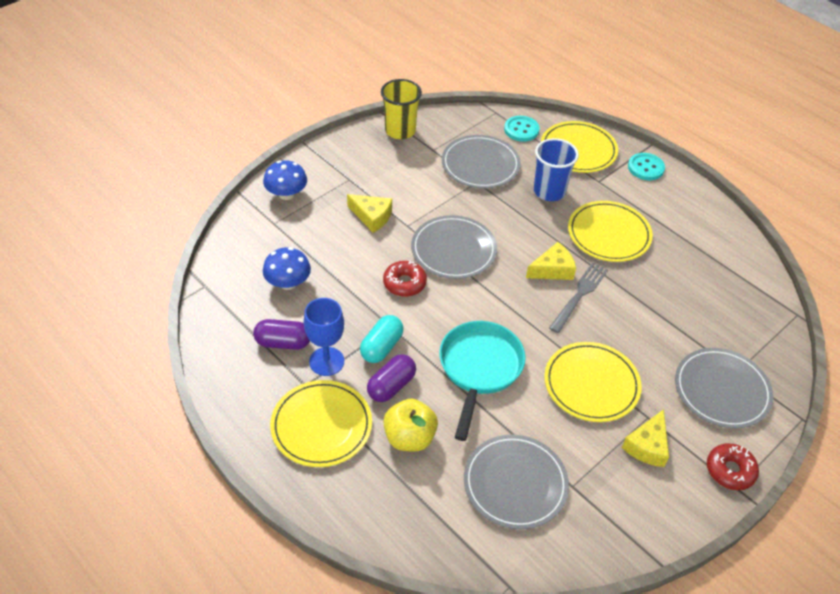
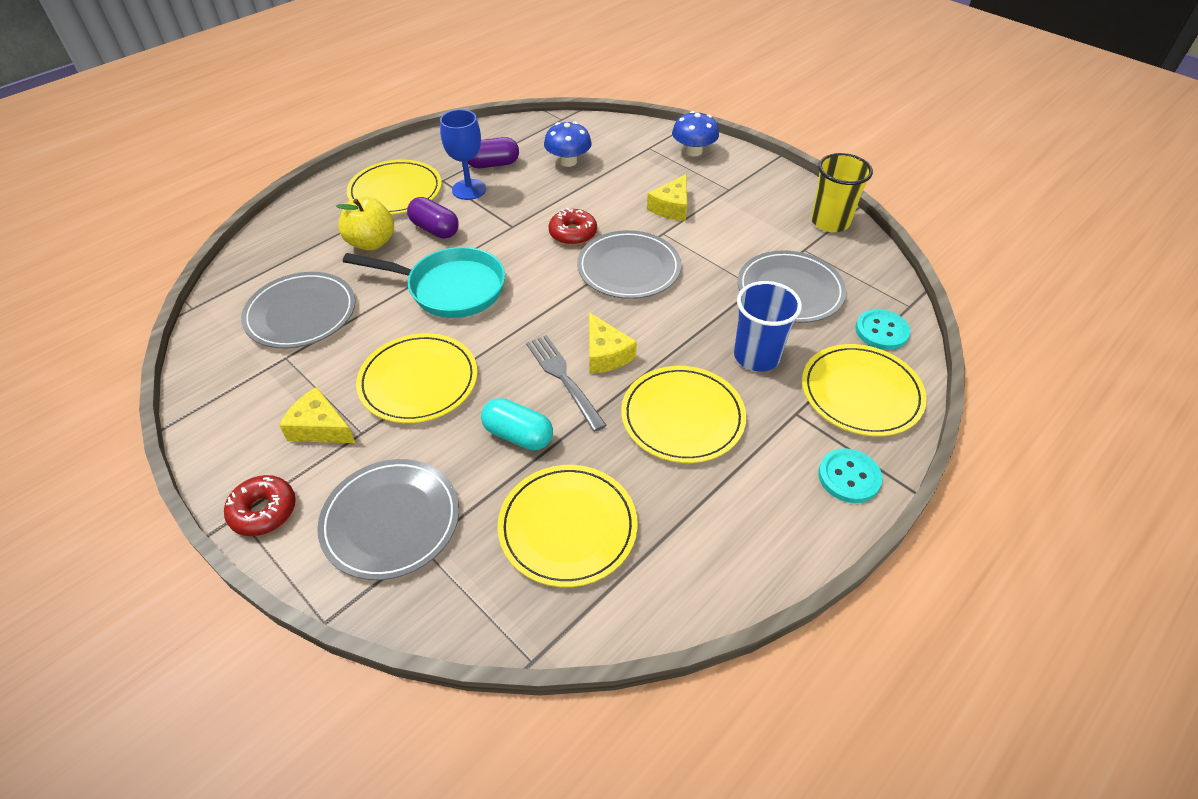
camera: 90 degrees right, 0 degrees up
(283, 342) = (493, 164): purple capsule -> purple capsule turned 75 degrees clockwise
(381, 347) = (485, 221): turquoise capsule -> turquoise capsule (518, 435)
(579, 295) = (563, 378): grey fork -> grey fork turned 150 degrees counterclockwise
(706, 296) = (568, 527): none -> yellow plate

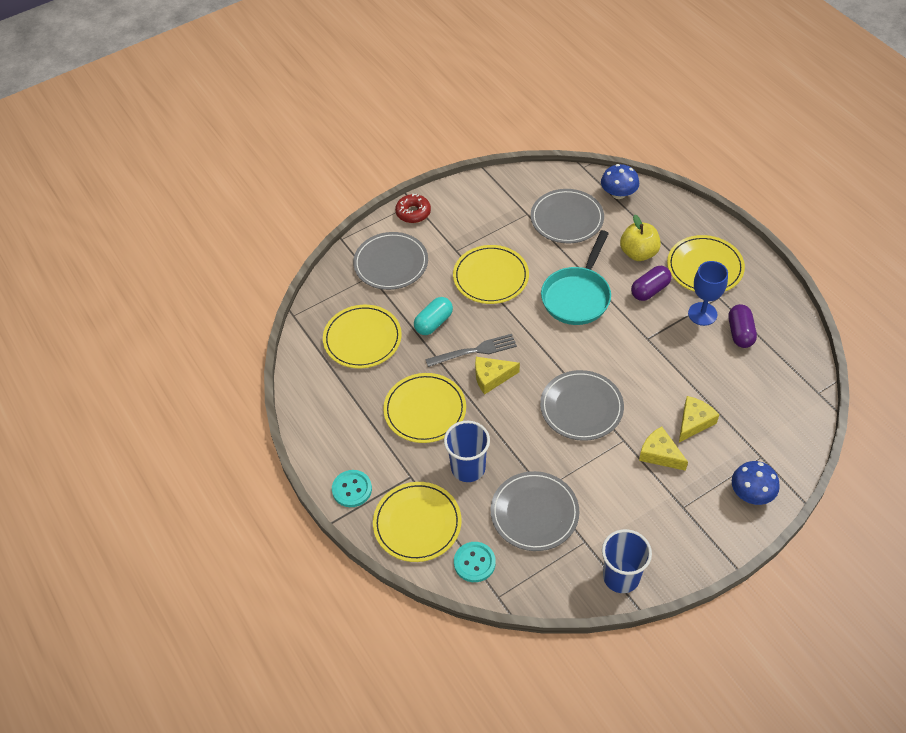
camera: 105 degrees right, 5 degrees up
(320, 427) = (465, 232): yellow cheese -> yellow cheese (694, 422)
(568, 161) = (740, 388): blue mushroom -> blue mushroom (618, 193)
(573, 233) = (632, 377): red donut -> none
(830, 222) = (621, 577): yellow cup -> blue cup

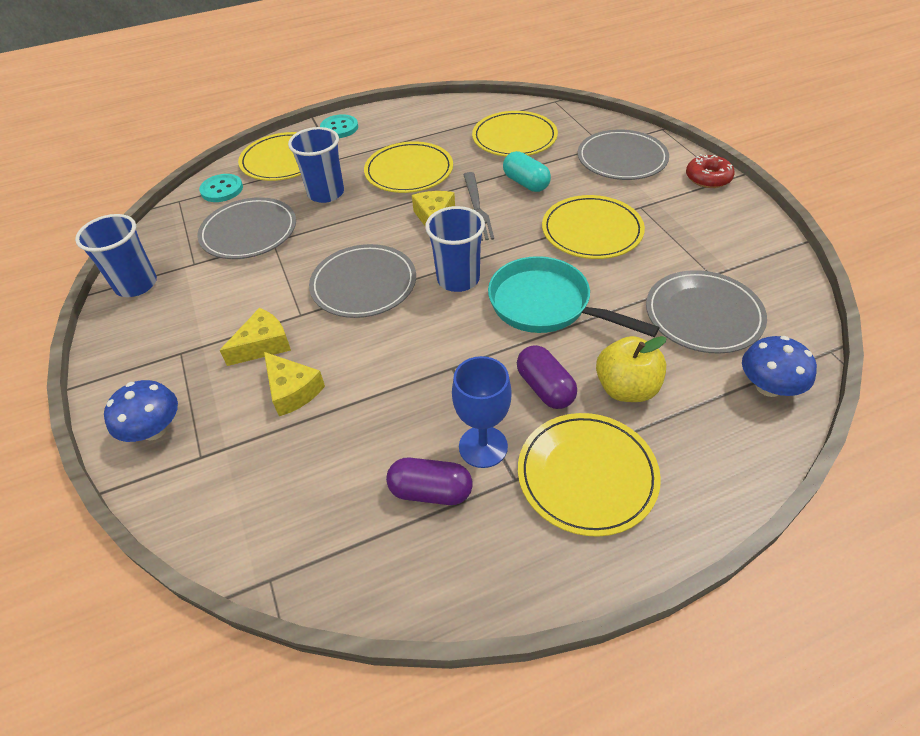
camera: 100 degrees right, 5 degrees down
(562, 349) = (458, 279): none -> blue cup

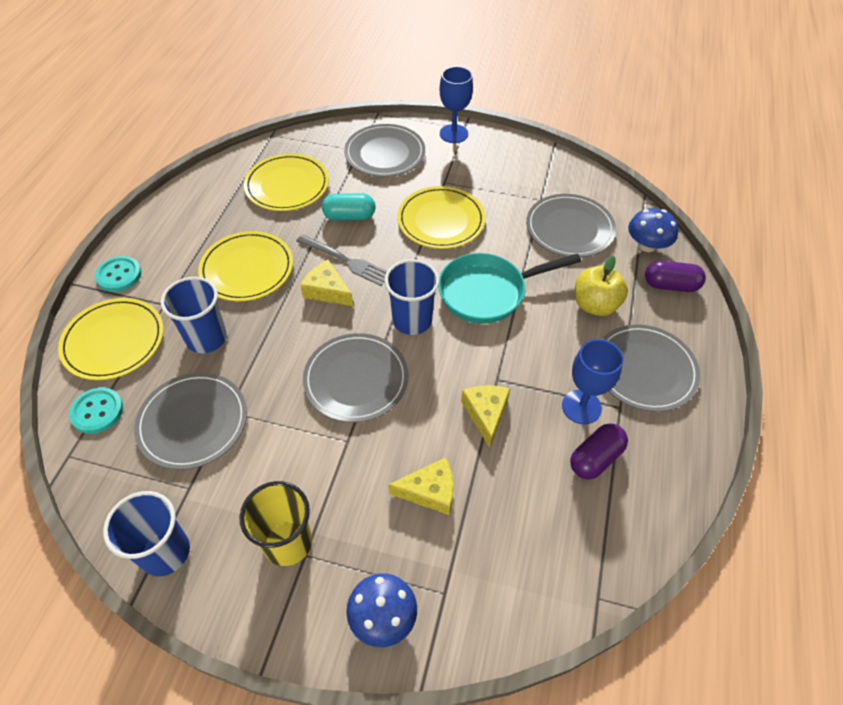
camera: 55 degrees left, 5 degrees up
(184, 337) = (287, 542): none -> yellow cup
(263, 345) = (358, 486): yellow cheese -> yellow cheese (486, 414)
(545, 388) = (560, 343): purple capsule -> purple capsule (670, 285)
(587, 475) = (644, 370): yellow plate -> grey plate
(708, 178) = (453, 134): red donut -> blue goblet

